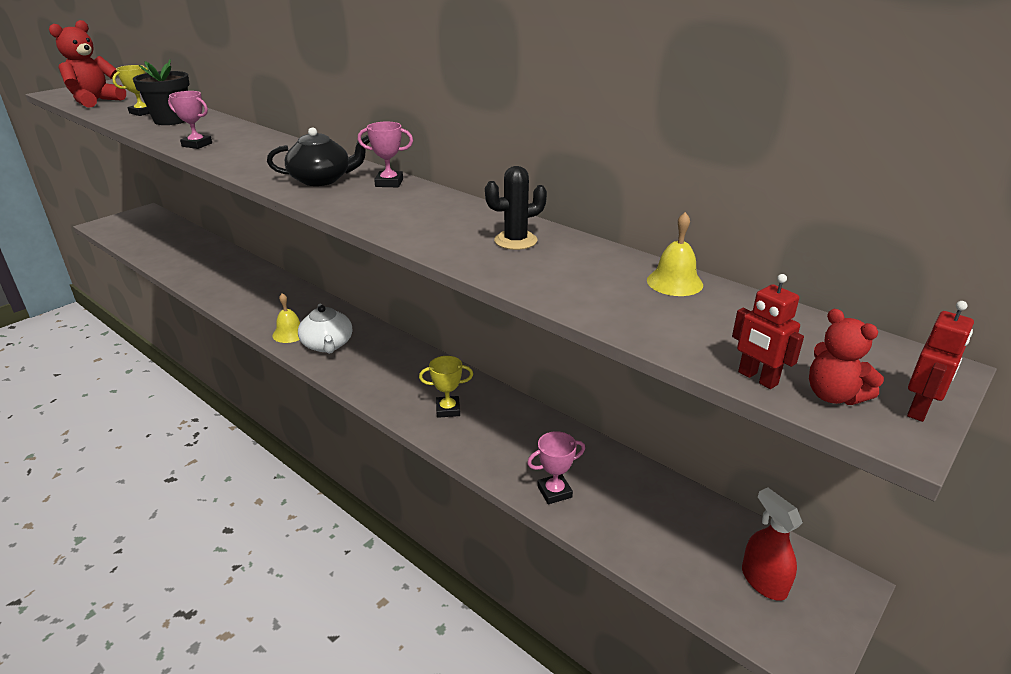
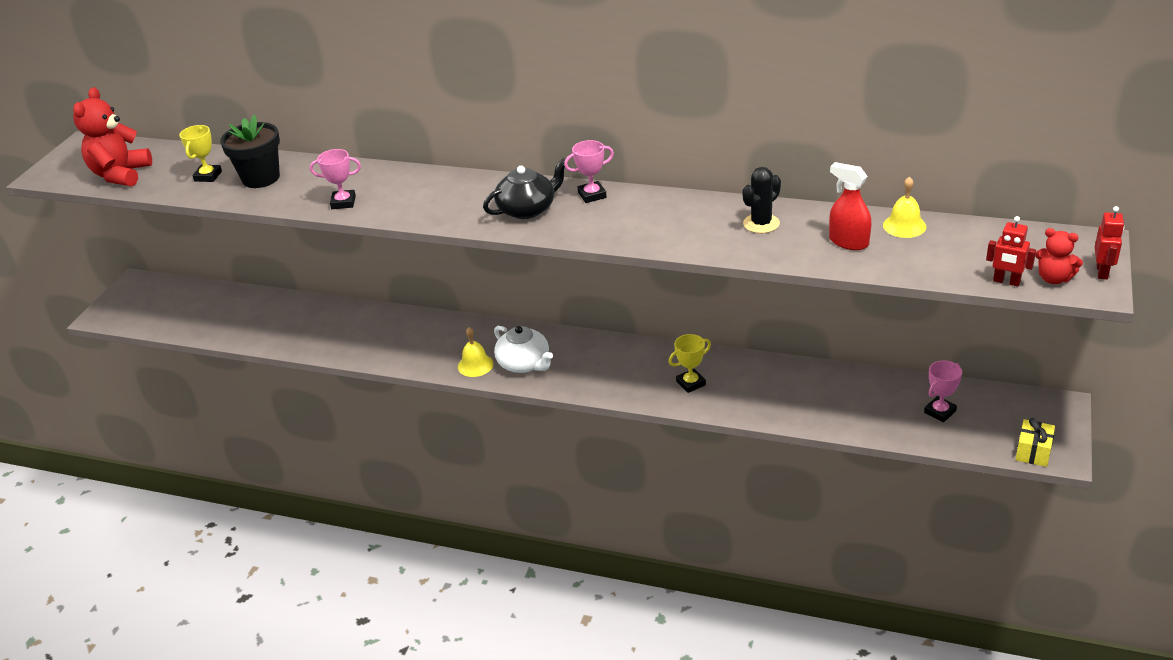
camera: 20 degrees left, 5 degrees up
(554, 492) = (829, 416): pink trophy -> pink trophy (940, 412)
(763, 581) = (1010, 422): red spray bottle -> red spray bottle (848, 242)
(772, 634) = (1033, 452): none -> yellow gift

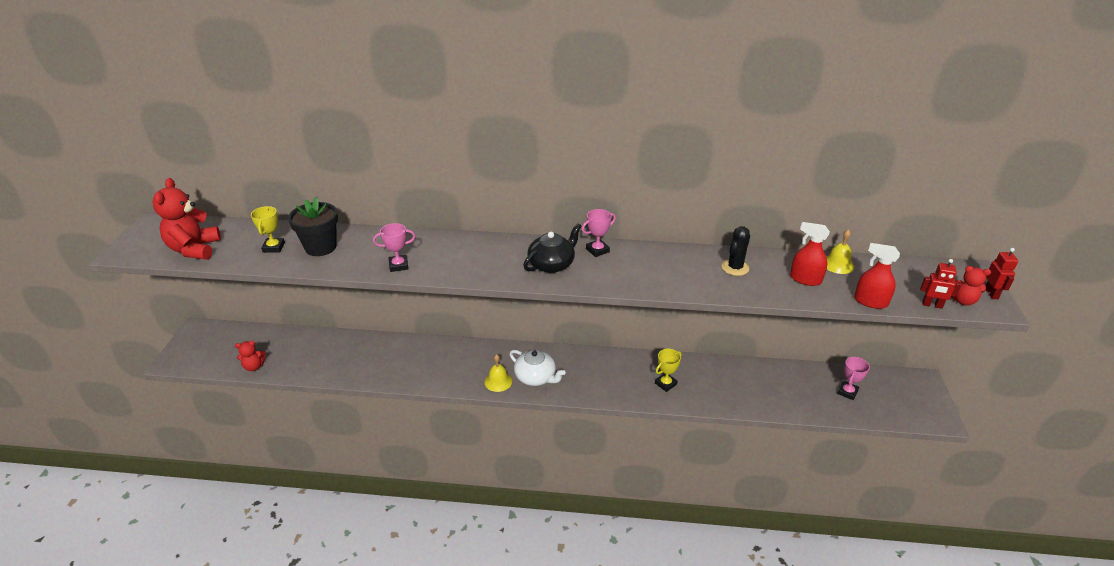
camera: 15 degrees left, 0 degrees up
(190, 328) = (254, 366): none -> red teddy bear
(922, 273) = (870, 302): none -> red spray bottle
(1033, 452) = (922, 418): yellow gift -> none

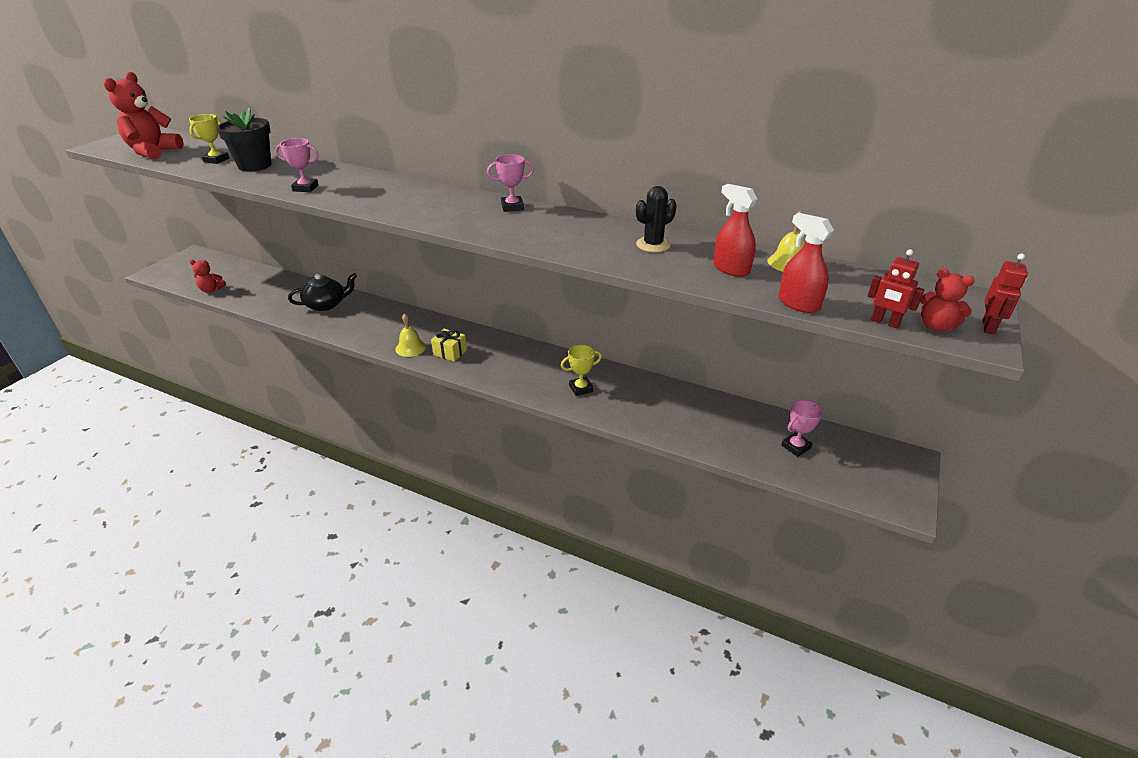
camera: 20 degrees right, 0 degrees up
(536, 377) = (450, 352): white teapot -> yellow gift
(552, 264) = (452, 210): black teapot -> black teapot (326, 304)

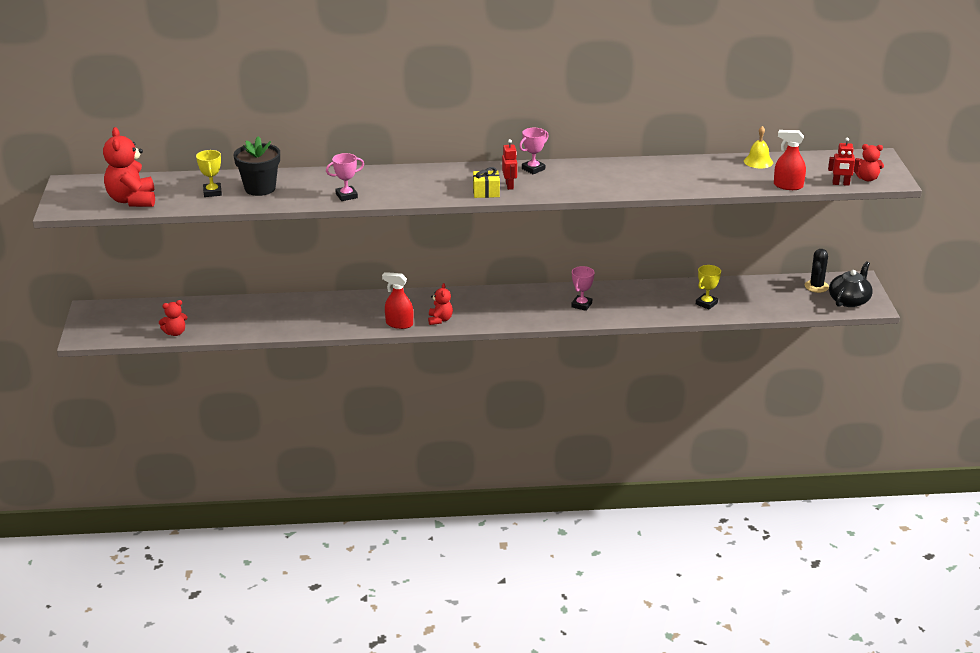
camera: 30 degrees left, 5 degrees down
(326, 304) = (312, 311): black teapot -> black teapot (849, 300)
(410, 348) = (440, 320): yellow bell -> red teddy bear
(450, 352) = (477, 313): yellow gift -> yellow gift (486, 192)
(581, 388) = (609, 306): yellow trophy -> yellow trophy (706, 303)
(653, 245) = (665, 171): black cactus -> black cactus (816, 286)
(731, 269) = (730, 175): red spray bottle -> red spray bottle (399, 324)
(796, 447) = (787, 295): pink trophy -> pink trophy (581, 305)
(988, 327) = (892, 171): red robot -> red robot (509, 185)

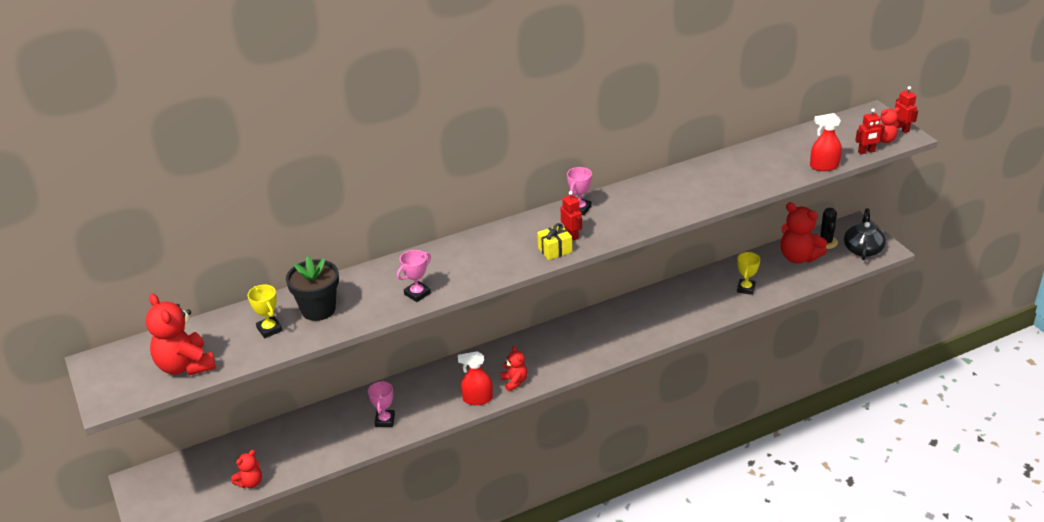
camera: 20 degrees left, 5 degrees up
(581, 305) = (636, 323): pink trophy -> pink trophy (385, 420)
(758, 161) = (777, 145): yellow bell -> none
(778, 292) = (798, 257): none -> red teddy bear
(894, 174) = (902, 128): none -> red robot

